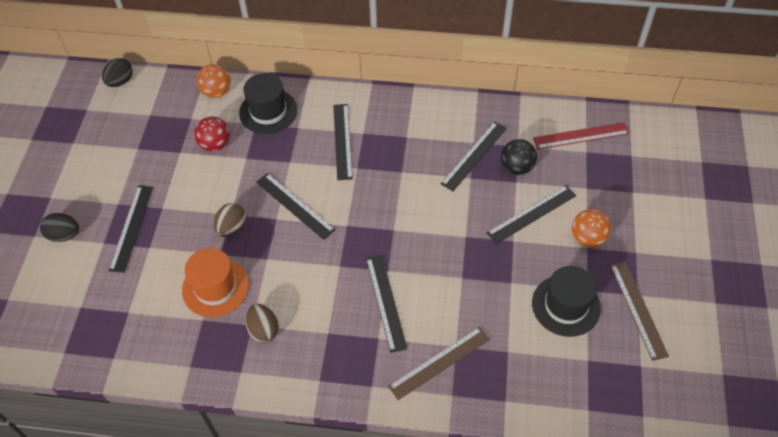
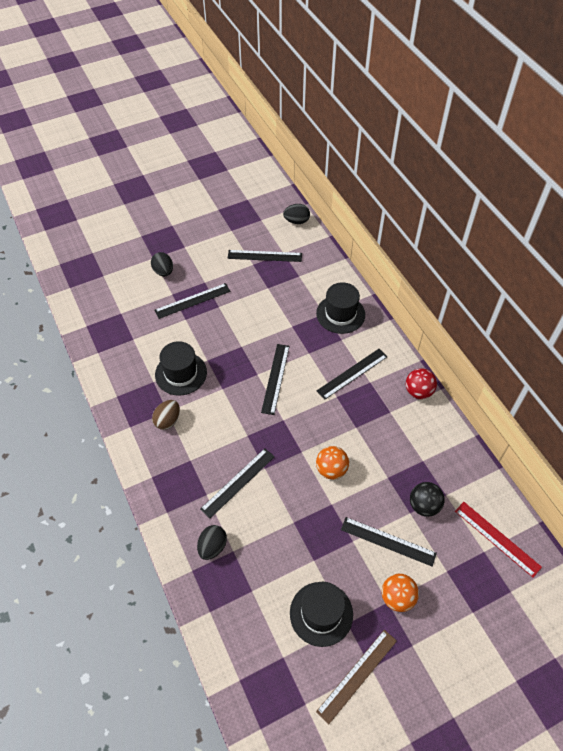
camera: 55 degrees right, 0 degrees up
(215, 144) = (289, 302): red ball -> red ball (418, 391)
(215, 287) = (181, 373): orange hat -> black hat
(216, 92) = (331, 275): orange ball -> orange ball (331, 469)
(231, 228) = (231, 353): brown egg -> none
(439, 362) = (212, 547): brown ruler -> black egg
(474, 155) = (410, 468): black ruler -> black ruler (264, 256)

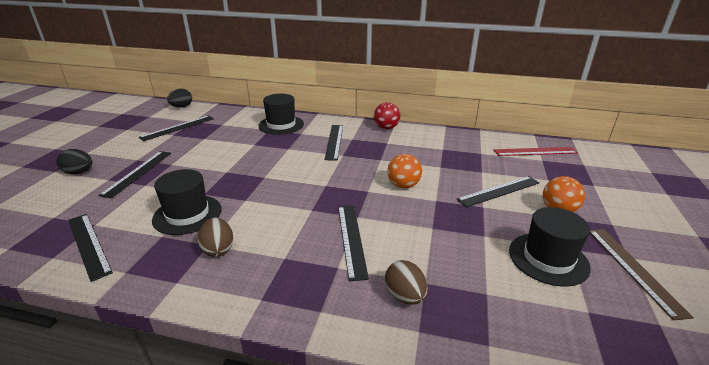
camera: 50 degrees left, 25 degrees down
(212, 547) = (405, 296): black egg -> brown egg
(275, 378) = (283, 171): black ruler -> black ruler (88, 244)
(424, 505) = (481, 164): black ball -> none

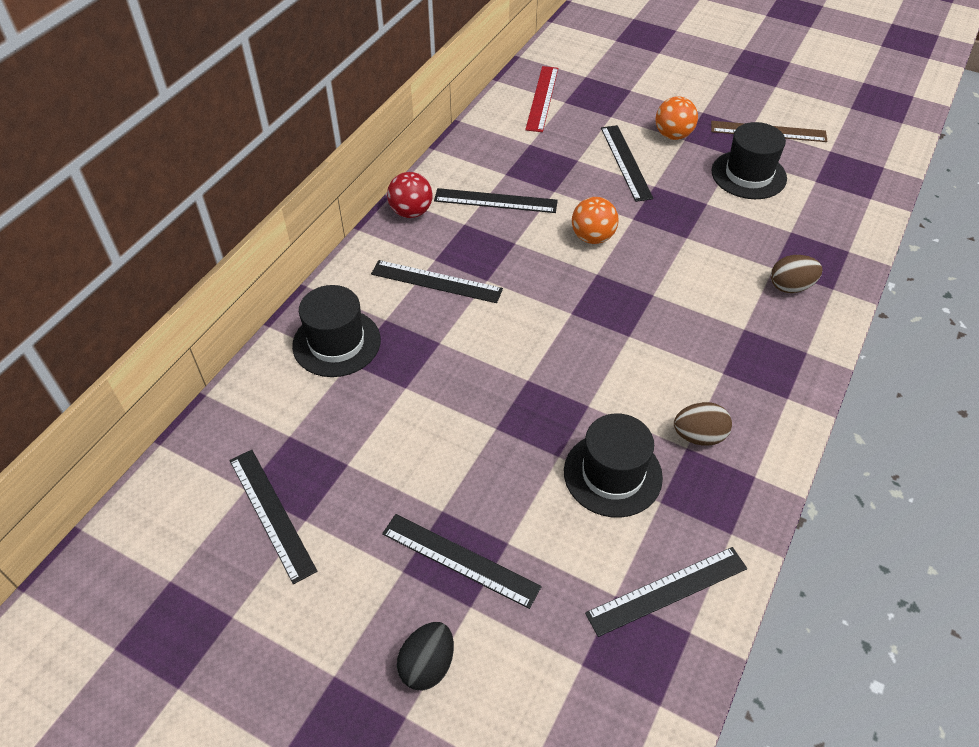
camera: 75 degrees left, 20 degrees up
(182, 107) = (143, 516): black egg -> none
(351, 239) = (697, 308): black ruler -> black ruler (495, 201)

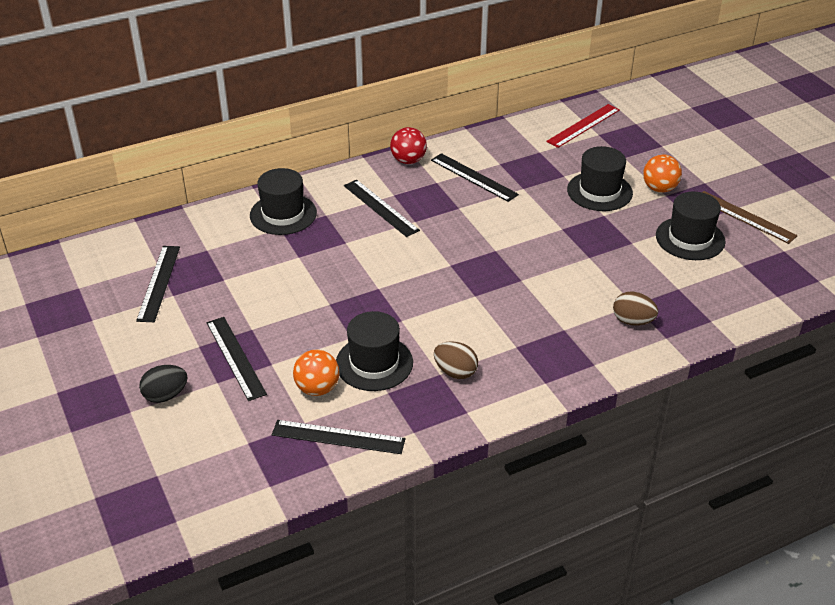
camera: 35 degrees right, 10 degrees down
(592, 237) = (518, 227): orange ball -> orange ball (317, 388)
(626, 162) = (599, 191): black ruler -> black hat

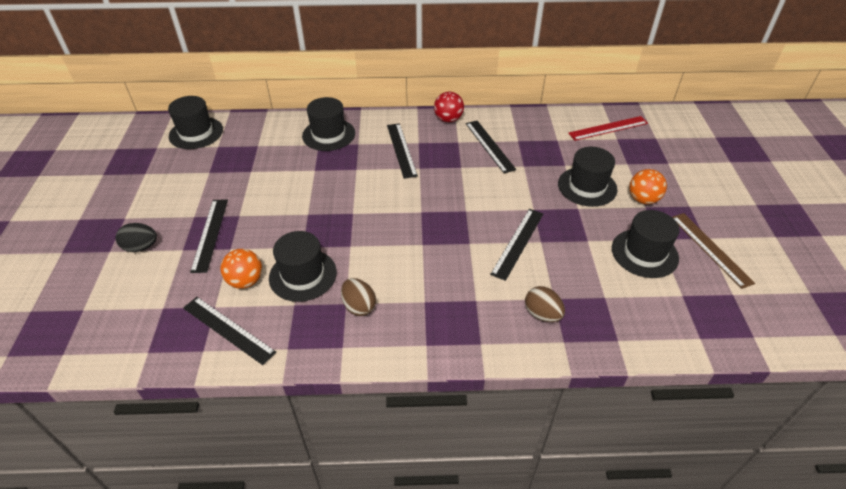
camera: 25 degrees right, 5 degrees up
(115, 257) = (196, 133): none -> black hat
(159, 283) = (207, 160): black ruler -> black ruler (518, 243)

